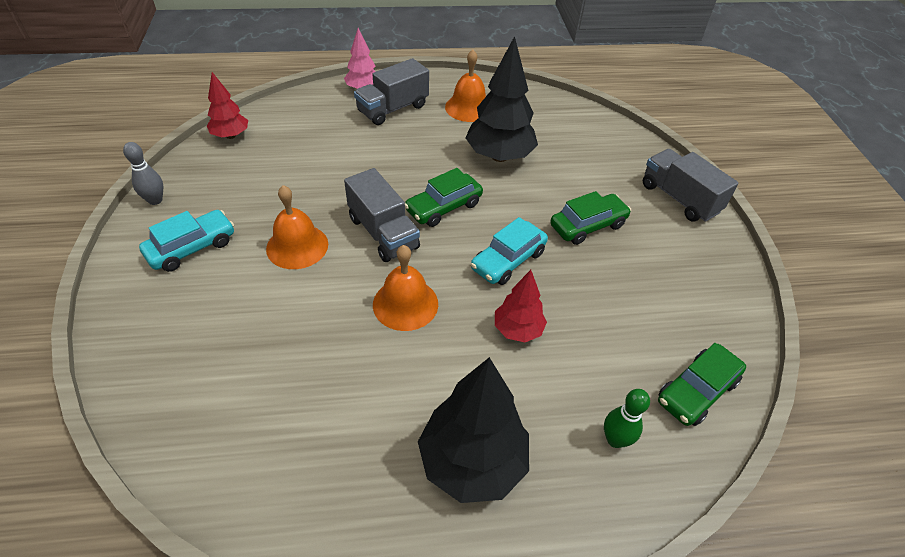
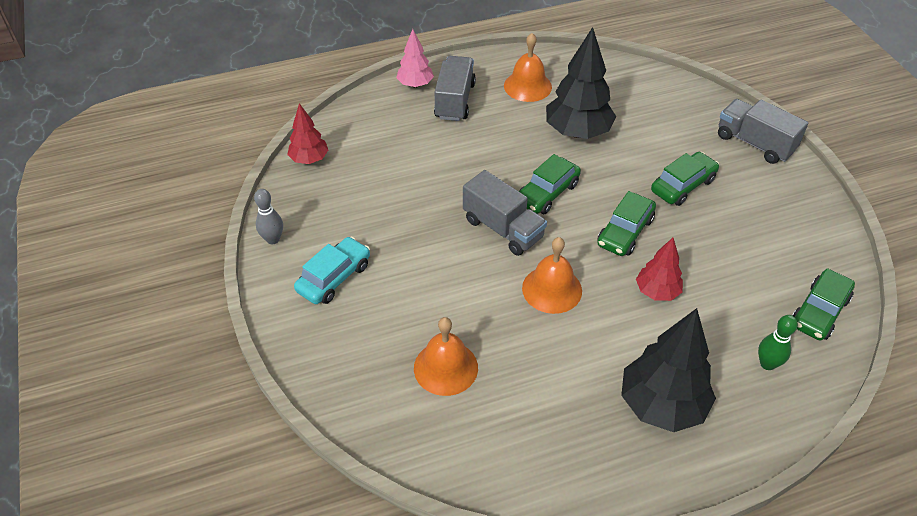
camera: 10 degrees left, 0 degrees up
(297, 246) = (430, 257): orange bell -> orange bell (445, 367)
(393, 109) = (454, 101): grey truck -> grey truck turned 150 degrees clockwise
(508, 260) = (625, 232): turquoise car -> green car

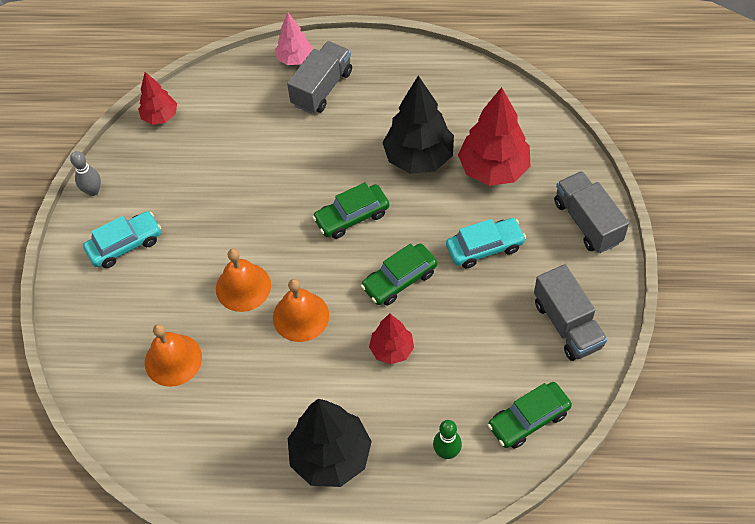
camera: 25 degrees right, 10 degrees up
(503, 229) = (291, 241): grey truck -> grey truck (567, 324)
(527, 86) = (401, 90): orange bell -> orange bell (243, 287)
(648, 124) = (493, 169): none -> red tree
(683, 185) = (484, 247): green car -> turquoise car

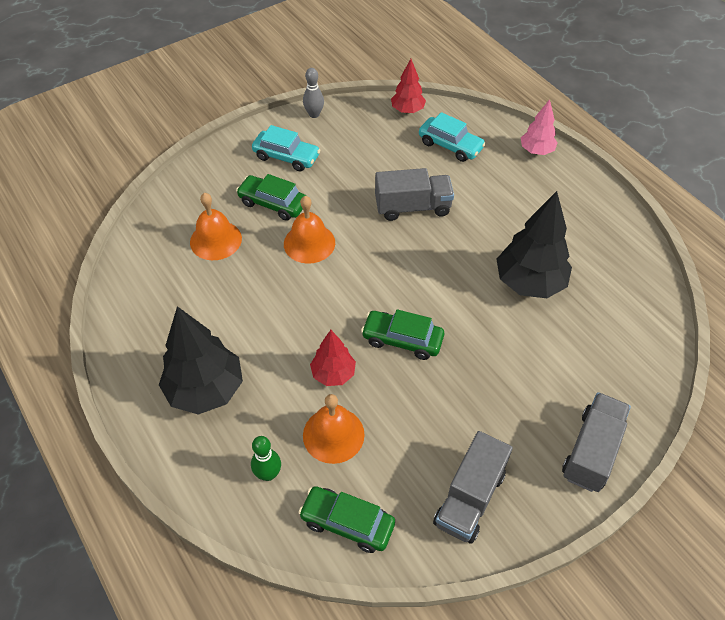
camera: 50 degrees right, 5 degrees down
(301, 316) = (313, 294): orange bell -> orange bell (333, 434)
(322, 88) = (528, 182): grey truck -> grey truck (412, 207)
(352, 217) = (431, 272): green car -> green car (273, 203)
(484, 247) = (488, 383): turquoise car -> turquoise car (450, 145)
(493, 169) = (572, 343): red tree -> none

